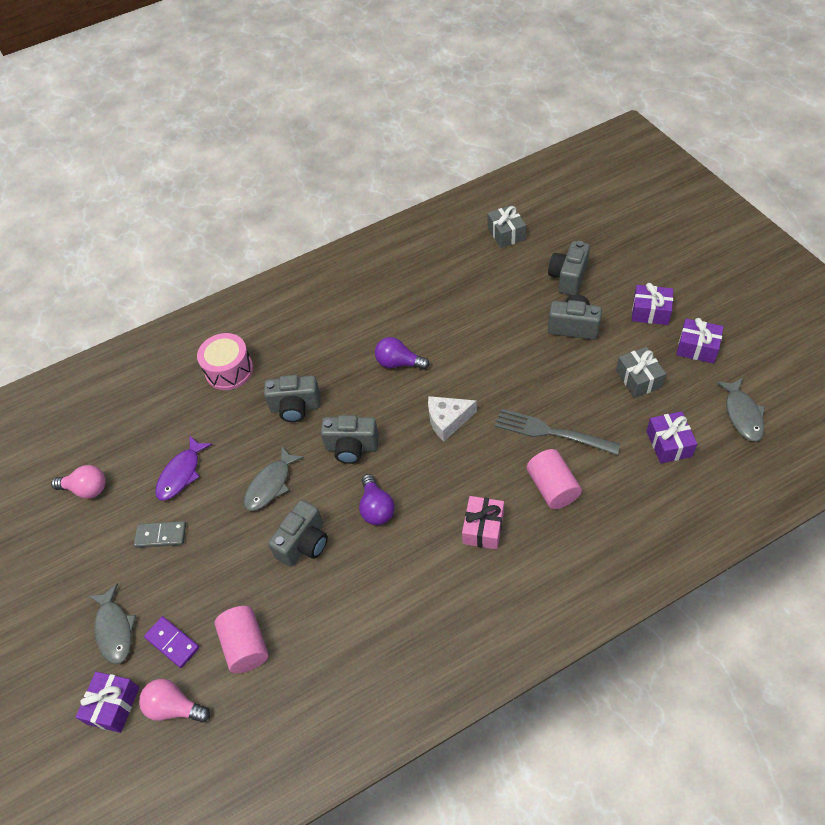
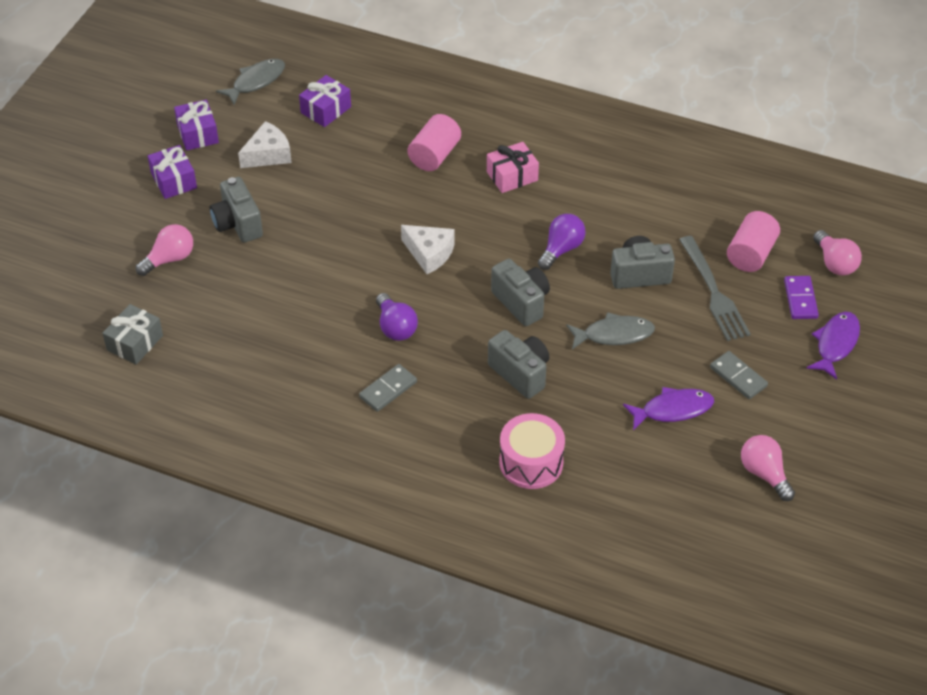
camera: 135 degrees left, 5 degrees down
(113, 705) = (877, 299): purple gift -> none
(114, 629) = (835, 344): grey fish -> purple fish
(353, 332) = (388, 389): none -> grey domino
(551, 432) = (379, 181): grey fork -> grey fork (714, 292)
(568, 278) = (169, 259): grey camera -> pink light bulb
(638, 379) = (268, 154): grey gift -> white cheese

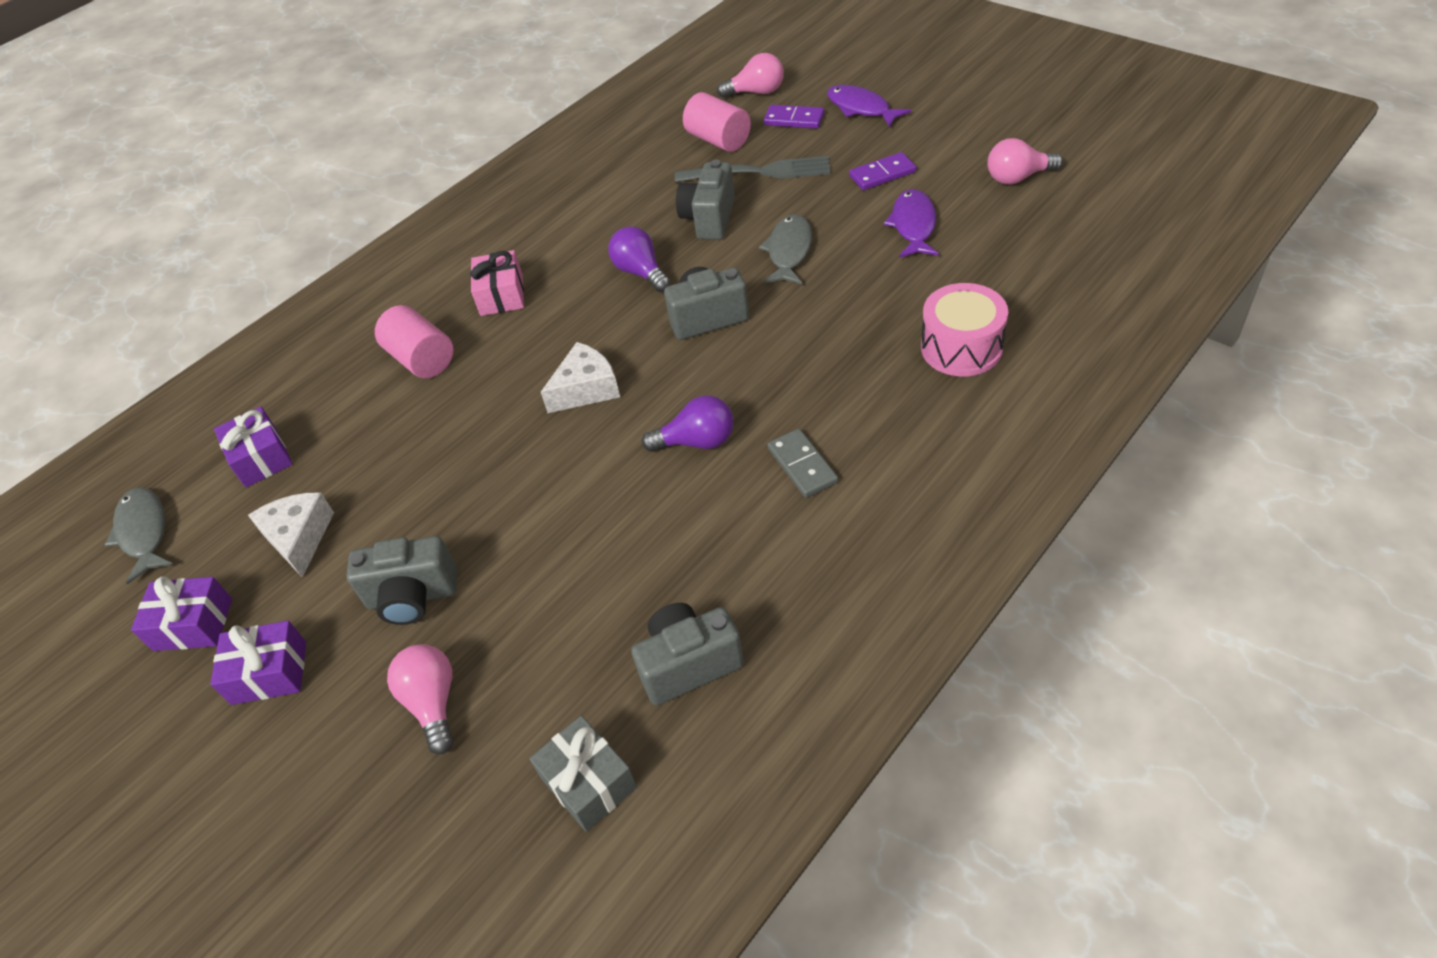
camera: 65 degrees left, 0 degrees up
(520, 373) = (819, 335): grey camera -> grey camera (689, 664)
(738, 377) = (882, 174): grey domino -> purple domino

